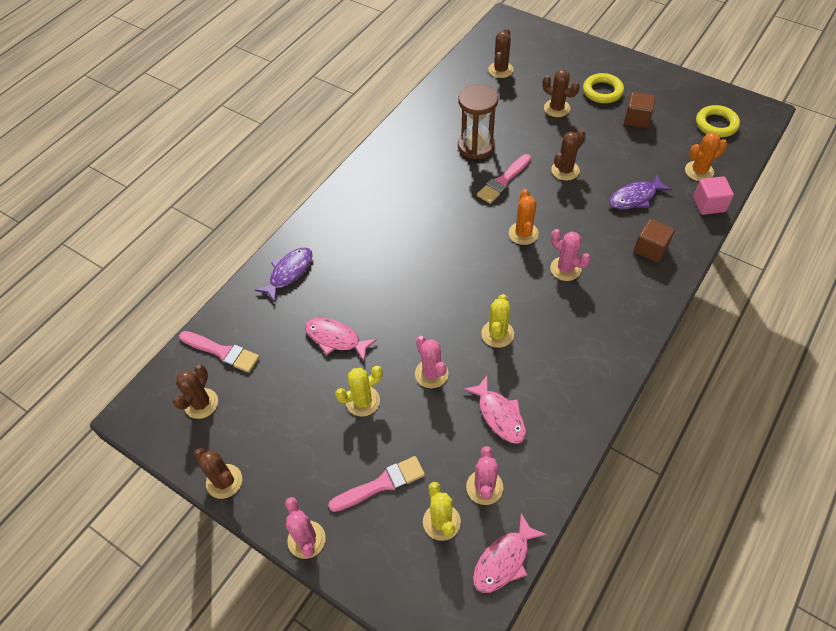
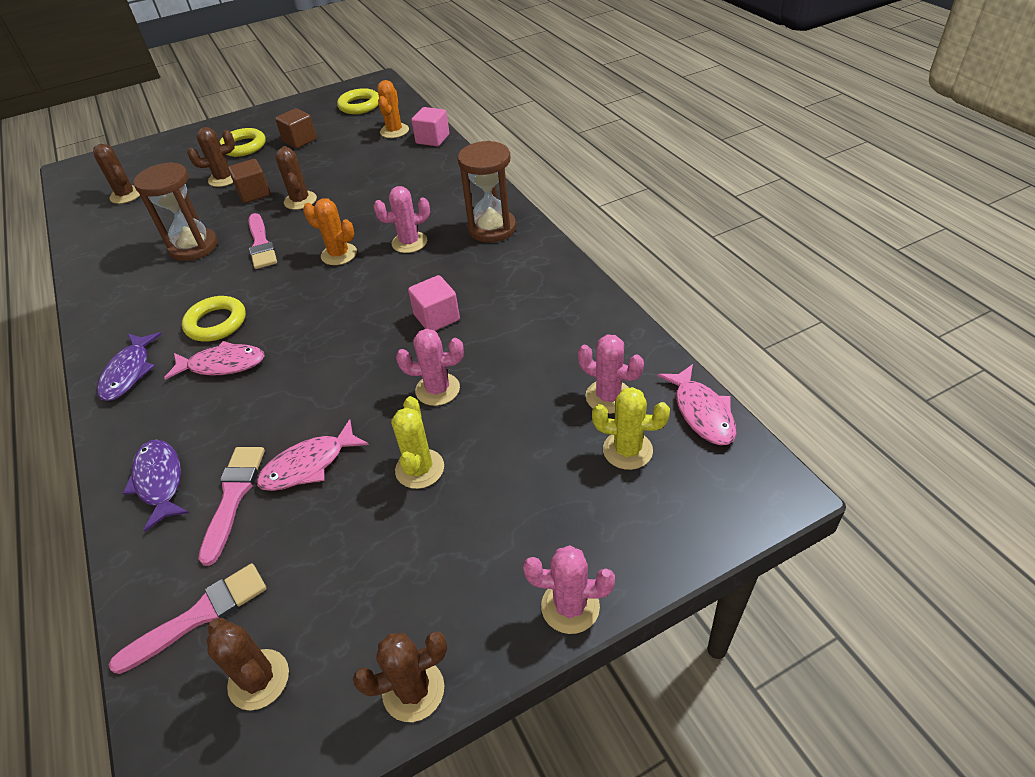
camera: 60 degrees left, 10 degrees down
(381, 484) = (544, 491): pink brush -> pink brush (233, 497)
(416, 211) = (216, 323): none -> yellow ring
(497, 334) = (437, 317): yellow cactus -> pink cube
(499, 415) = (533, 352): pink fish -> pink fish (222, 365)
(620, 314) = (492, 228): none -> brown hourglass
(635, 197) = (380, 173): purple fish -> purple fish (129, 372)
(650, 249) = (443, 185): brown cube -> brown cube (254, 193)

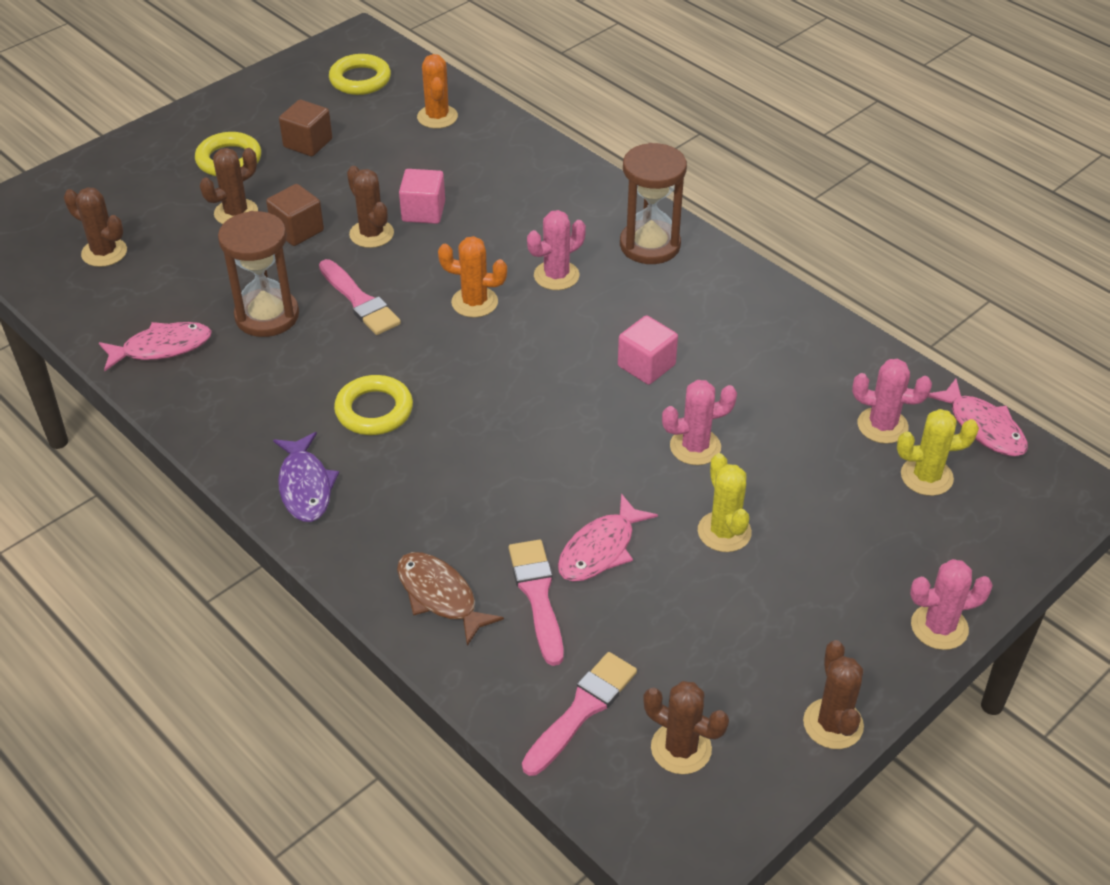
camera: 20 degrees left, 0 degrees up
(160, 481) = (440, 596): purple fish -> brown fish
(222, 365) = (420, 459): pink fish -> pink fish (162, 348)
(413, 690) = (833, 724): brown cactus -> brown cactus turned 60 degrees counterclockwise
(432, 139) = (499, 125): pink cube -> pink cube (423, 212)

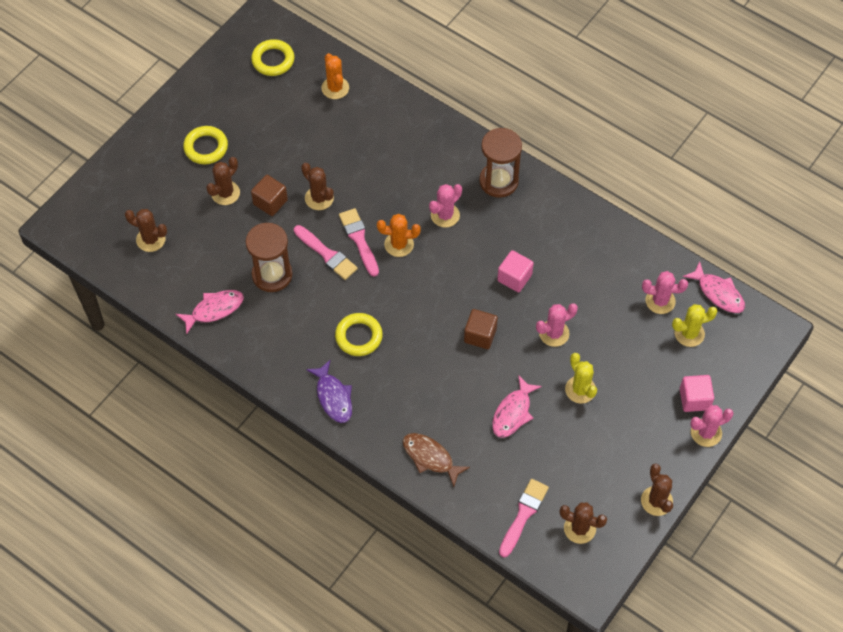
camera: 10 degrees left, 15 degrees up
(308, 143) = (254, 125): brown cube -> brown cube (480, 335)
(423, 212) = (347, 174): pink cube -> pink cube (694, 399)
(537, 596) = (484, 448): pink brush -> pink brush (359, 239)

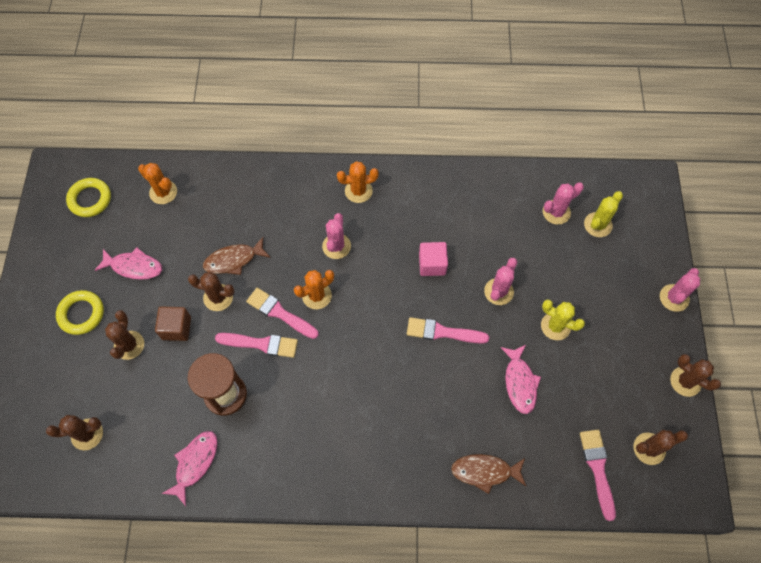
camera: 35 degrees left, 5 degrees up
(333, 397) = (362, 473): purple fish -> none
(352, 176) = (233, 260): none -> brown fish
(359, 336) = (343, 401): yellow ring -> none
(480, 335) = (442, 332): brown cube -> pink brush
(498, 181) = (358, 191): brown hourglass -> orange cactus
(694, 399) = (644, 276): pink cube -> none
(718, 293) = (592, 179): pink fish -> pink fish (134, 267)

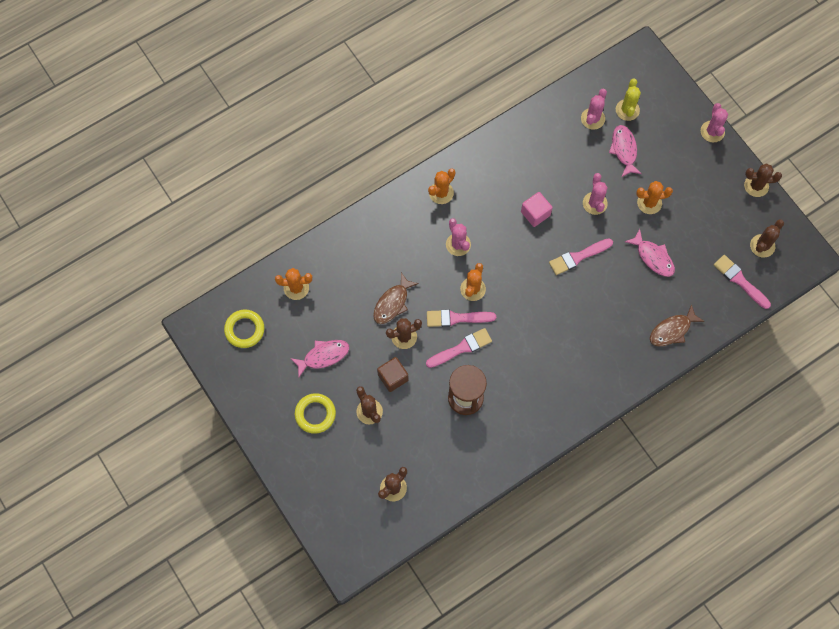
camera: 35 degrees left, 5 degrees up
(195, 463) = (482, 454): pink fish -> pink fish (624, 150)
(555, 326) = (649, 203): yellow cactus -> orange cactus

